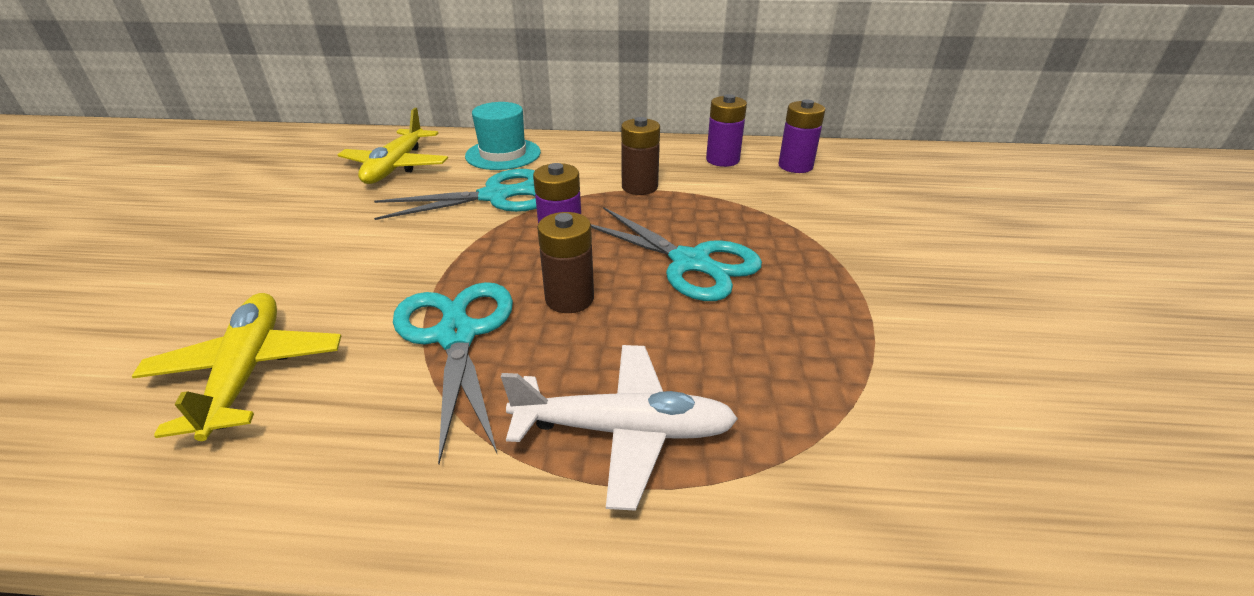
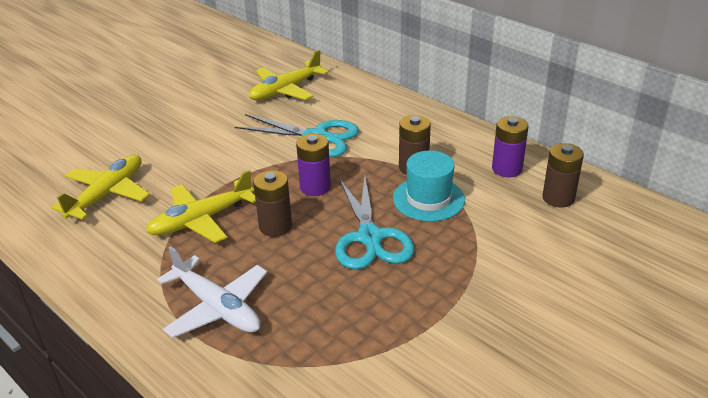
camera: 40 degrees right, 0 degrees up
(456, 335) = (201, 220): turquoise scissors -> yellow plane
(503, 154) = (358, 104): turquoise hat -> turquoise hat (428, 199)
(795, 166) = (558, 198): purple battery -> brown battery

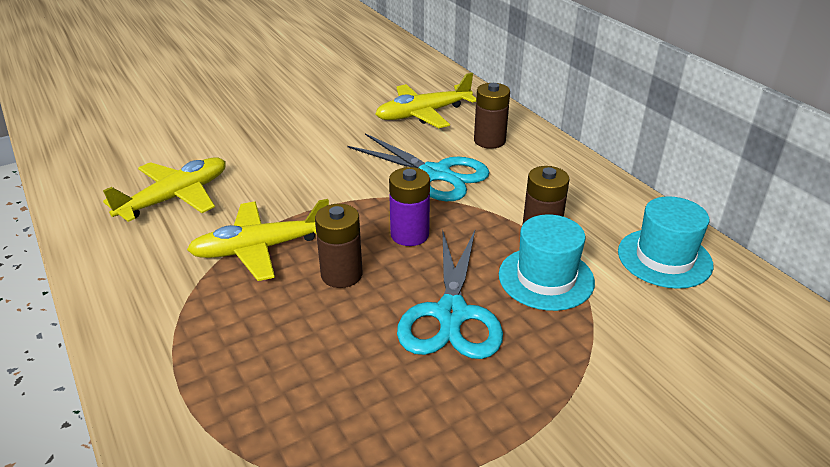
camera: 15 degrees right, 0 degrees up
(217, 307) = (225, 365): white plane -> none
(507, 169) = (664, 258): purple battery -> turquoise hat
(558, 198) = (726, 313): brown battery -> brown battery (489, 141)

